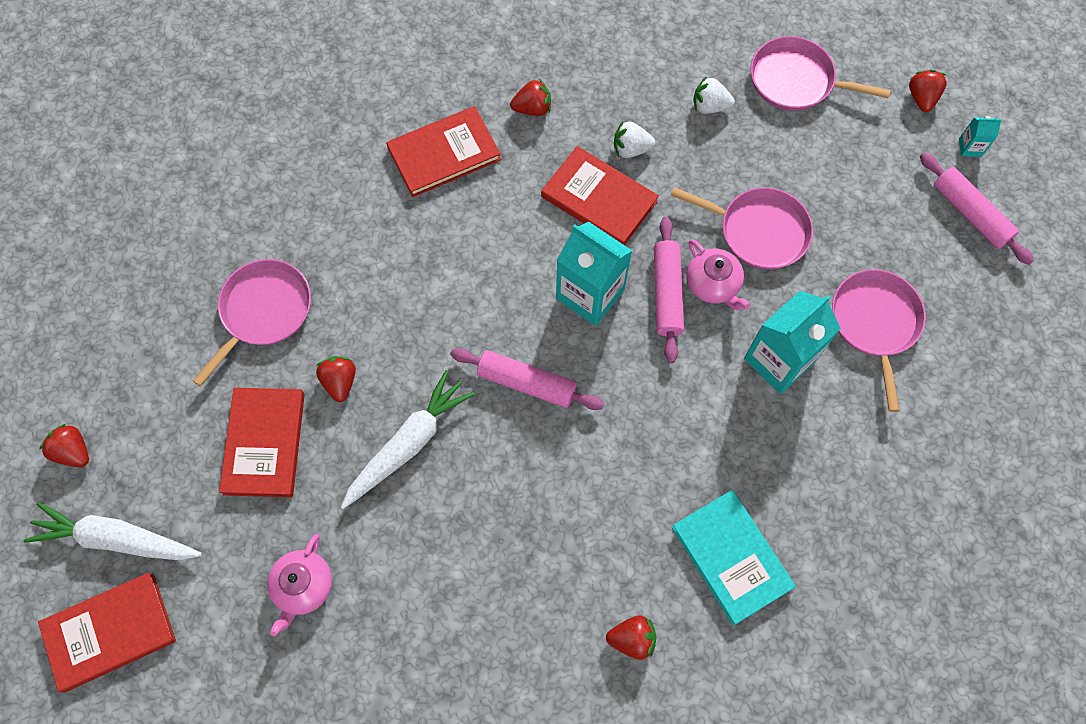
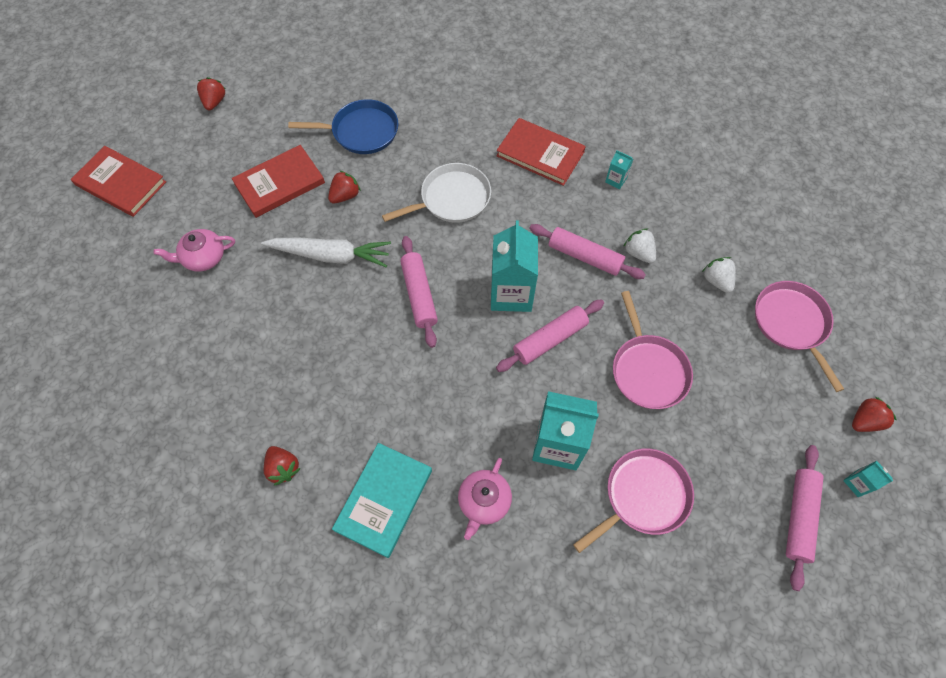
camera: 55 degrees right, 5 degrees down
(116, 538) = (176, 152): white carrot -> none
(263, 311) = (361, 131): pink pan -> blue pan
(432, 276) = (451, 199): none -> white pan
(532, 108) = (616, 180): red strawberry -> turquoise carton
(599, 199) = (584, 257): red book -> pink rolling pin
(713, 284) = (581, 365): pink teapot -> pink teapot (484, 501)

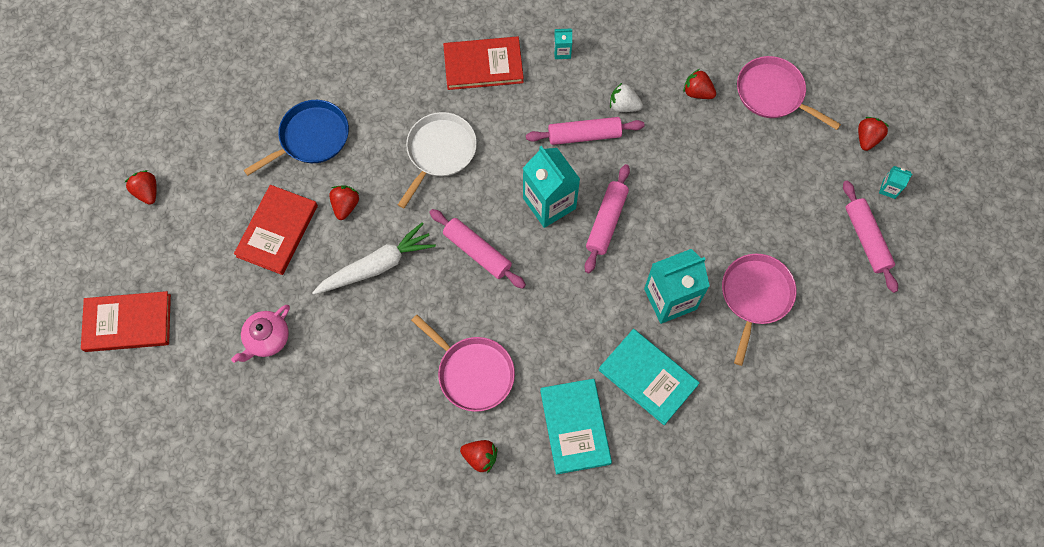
camera: 35 degrees left, 5 degrees up
(484, 501) = (648, 377): pink teapot -> turquoise book
(648, 370) = (695, 198): pink pan -> pink pan (472, 372)
(716, 280) = (697, 92): white strawberry -> red strawberry

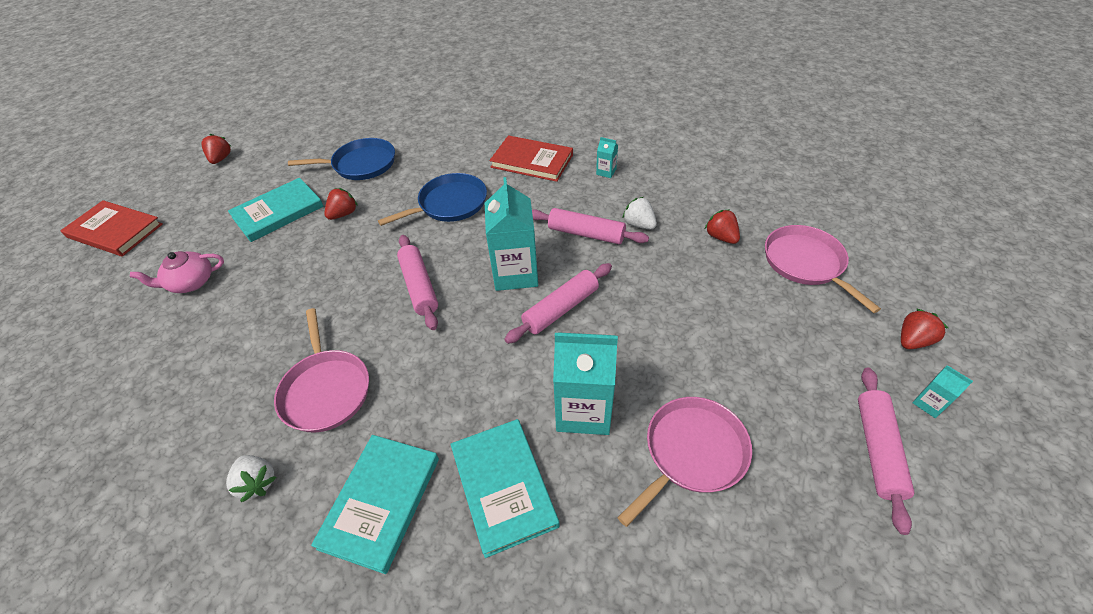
camera: 30 degrees right, 20 degrees down
(277, 231) = (278, 212): red book -> turquoise book
(377, 266) = (327, 264): white carrot -> none
(439, 152) = (449, 204): white pan -> blue pan
(480, 457) = (257, 482): red strawberry -> white strawberry

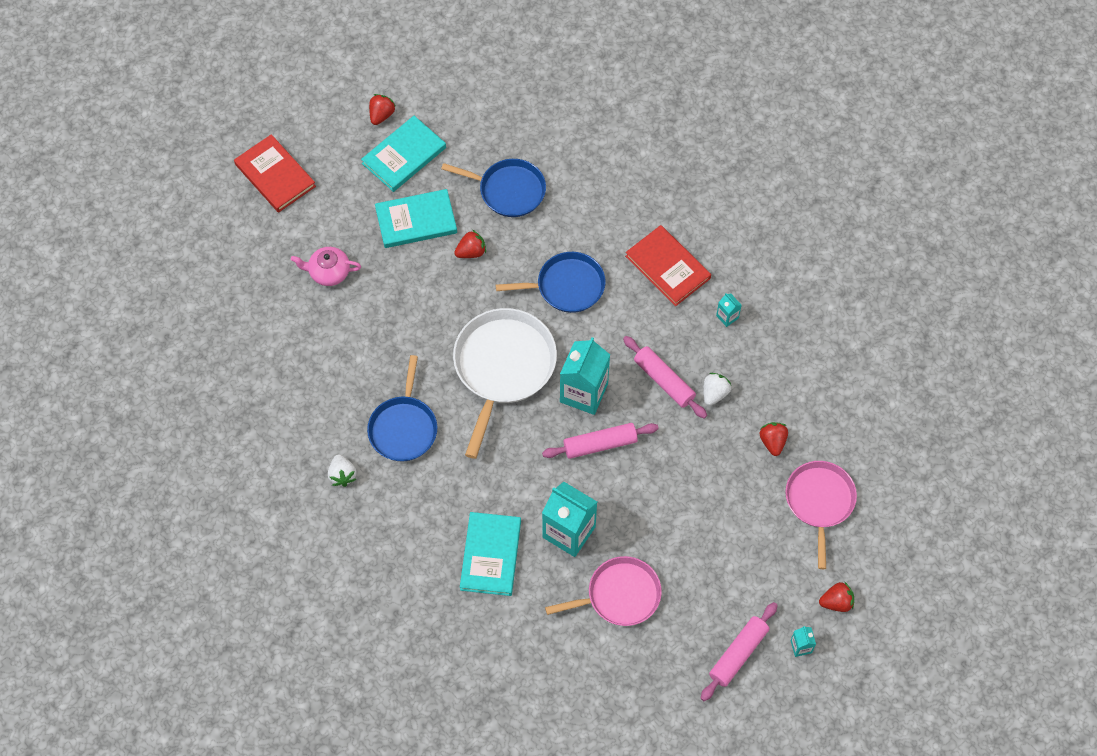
camera: 25 degrees right, 15 degrees up
(326, 390) = (403, 427): pink pan -> blue pan
(381, 502) = (413, 527): turquoise book -> turquoise book (404, 156)
(419, 286) = (503, 367): pink rolling pin -> white pan
(639, 224) = (714, 393): white strawberry -> white strawberry turned 45 degrees clockwise

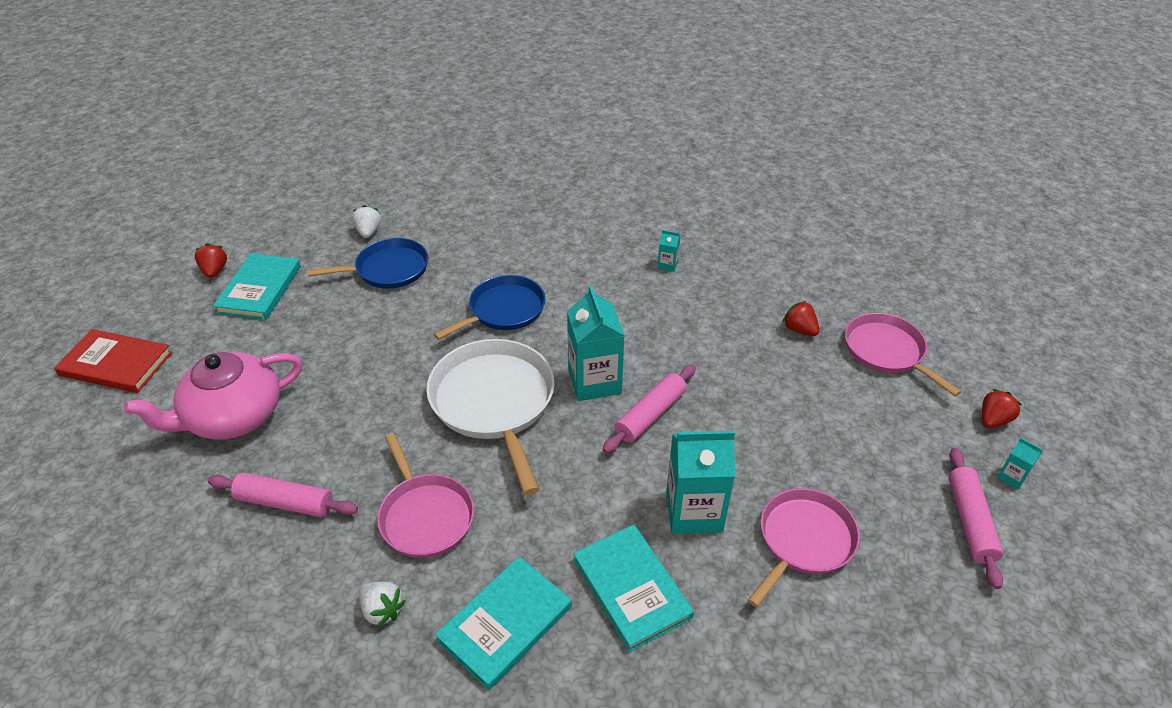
camera: 35 degrees left, 20 degrees down
(328, 272) = (233, 416): pink teapot -> pink teapot, size x1.84
(403, 427) = (425, 516): blue pan -> pink pan
(416, 221) = (308, 330): turquoise book -> turquoise book (505, 623)
(471, 252) = (385, 328): red strawberry -> none
(664, 381) = (660, 334): pink rolling pin -> pink rolling pin (285, 502)
(668, 267) = (583, 256): red book -> none
(714, 393) = (713, 321): white strawberry -> white strawberry (368, 232)

